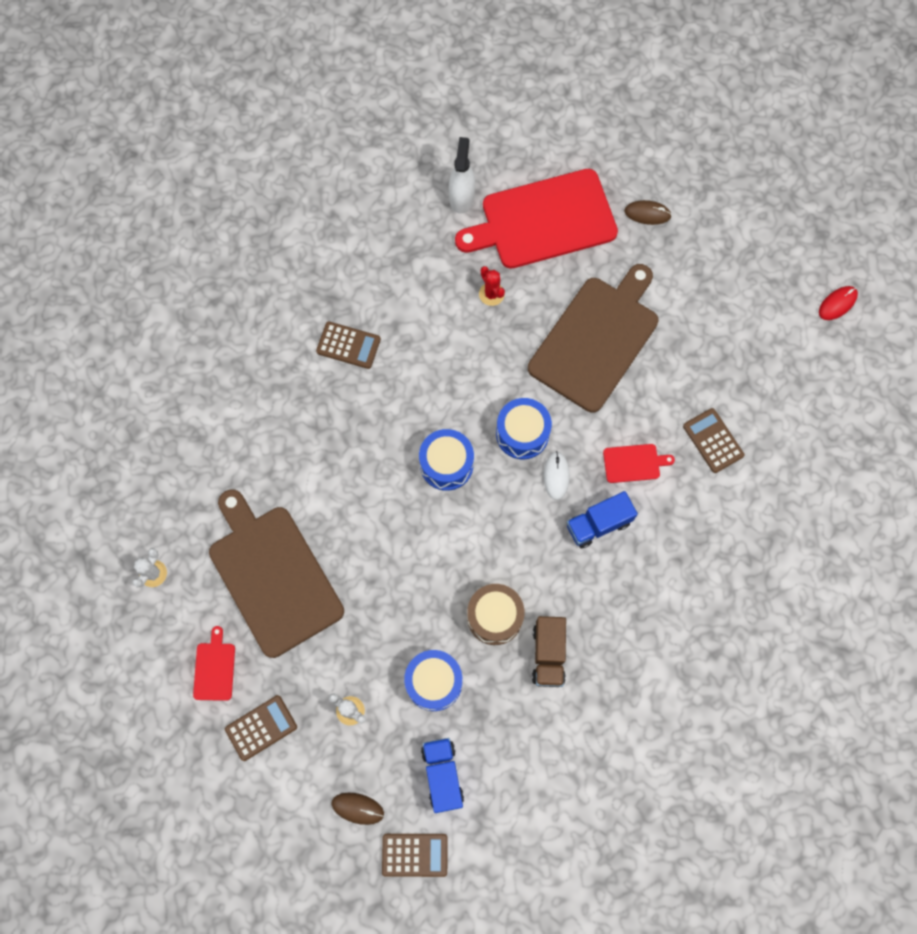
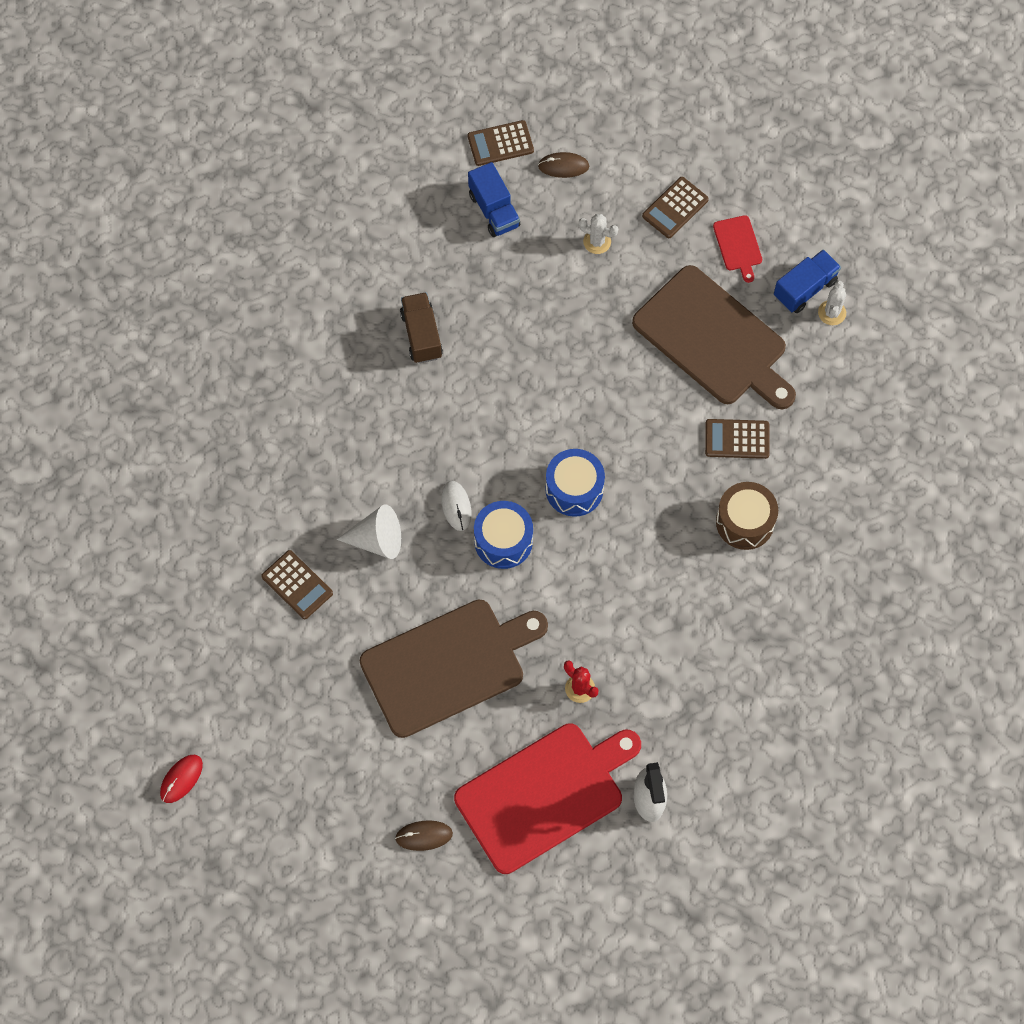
camera: 165 degrees right, 5 degrees down
(348, 345) = (720, 589): brown calculator -> brown calculator (737, 439)
(434, 682) = (525, 284): blue drum -> none
(494, 617) = (483, 355): brown drum -> brown drum (745, 522)
(596, 339) = (448, 665): brown cutting board -> brown cutting board turned 135 degrees counterclockwise
(598, 524) = (400, 468): blue truck -> blue truck (805, 288)
(634, 463) = (377, 540): red cutting board -> white cone

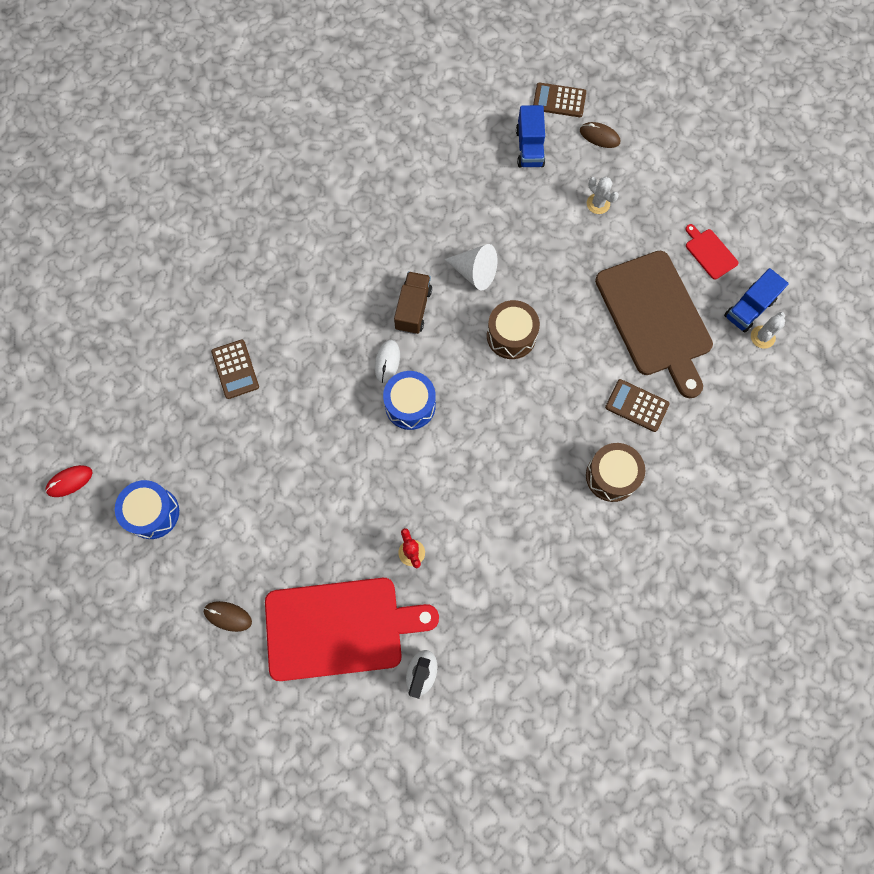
camera: 25 degrees right, 5 degrees up
(377, 540) = (313, 361): white cone -> white cone (474, 272)
(421, 335) = (427, 219): brown truck -> brown truck (413, 309)
(448, 665) = (317, 485): brown cutting board -> none
(573, 423) = (511, 336): none -> brown drum
(574, 489) = (486, 389): blue drum -> blue drum (153, 513)
(675, 208) = (672, 203): brown calculator -> none
(738, 245) = (709, 252): red cutting board -> red cutting board turned 135 degrees clockwise
(805, 288) = (749, 308): blue truck -> blue truck turned 150 degrees clockwise

